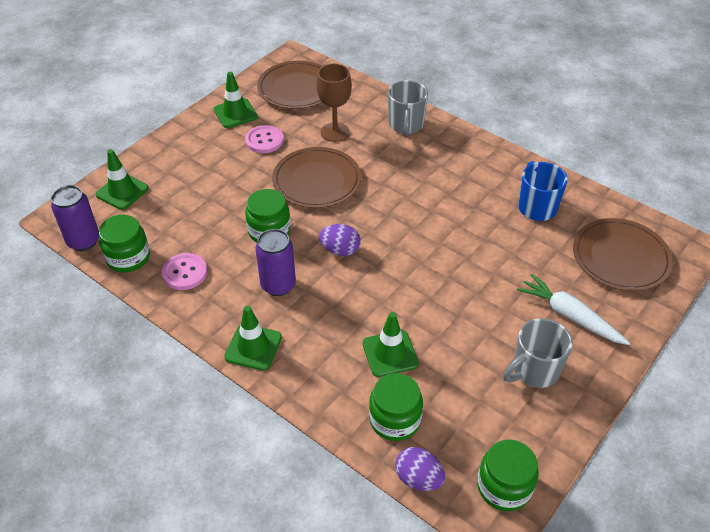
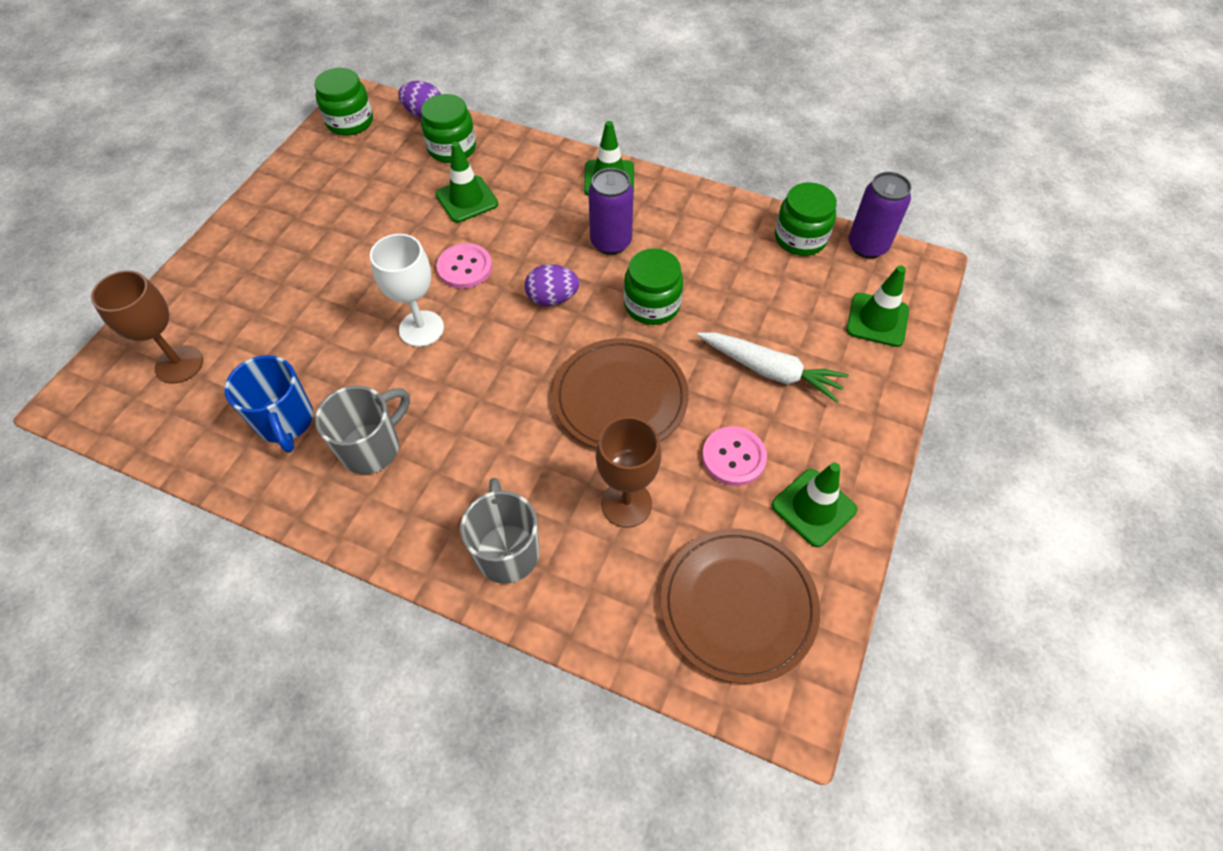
camera: 165 degrees right, 10 degrees up
(185, 273) = (724, 235): pink button -> pink button (465, 268)
(442, 248) = (421, 328): none -> white goblet
(534, 371) = (313, 212): grey mug -> grey mug (372, 447)
(569, 316) = (265, 275): white carrot -> white carrot (770, 371)
(620, 257) = (179, 364): brown plate -> brown goblet

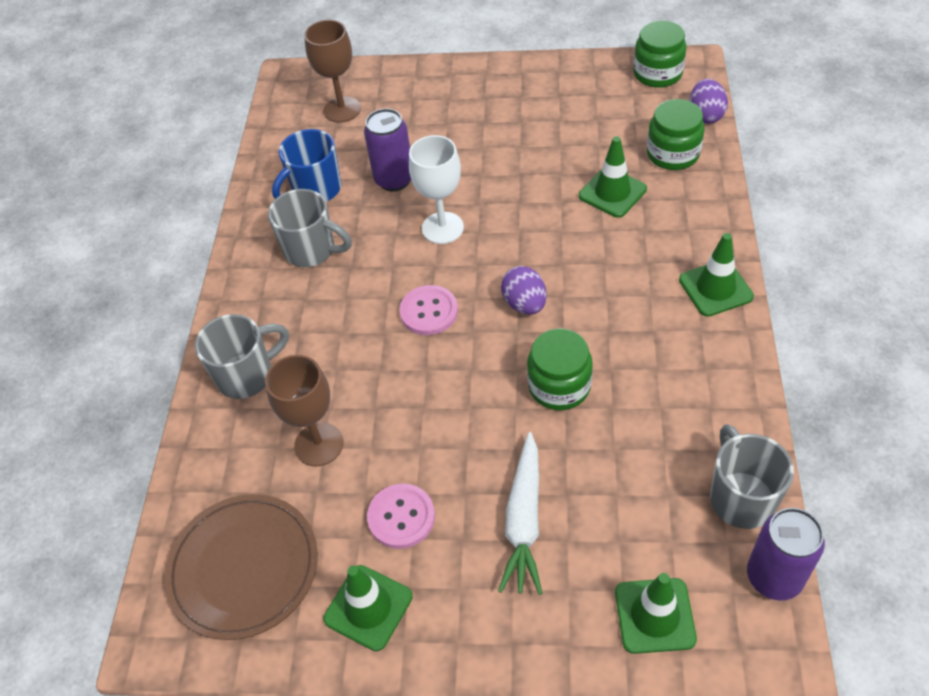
camera: 75 degrees right, 5 degrees down
(465, 268) = (527, 227): pink button -> pink button (429, 311)
(611, 242) = (624, 322): purple can -> purple can (394, 180)
(620, 397) = (432, 399): brown plate -> none
(800, 238) = (741, 498): green jar -> grey mug

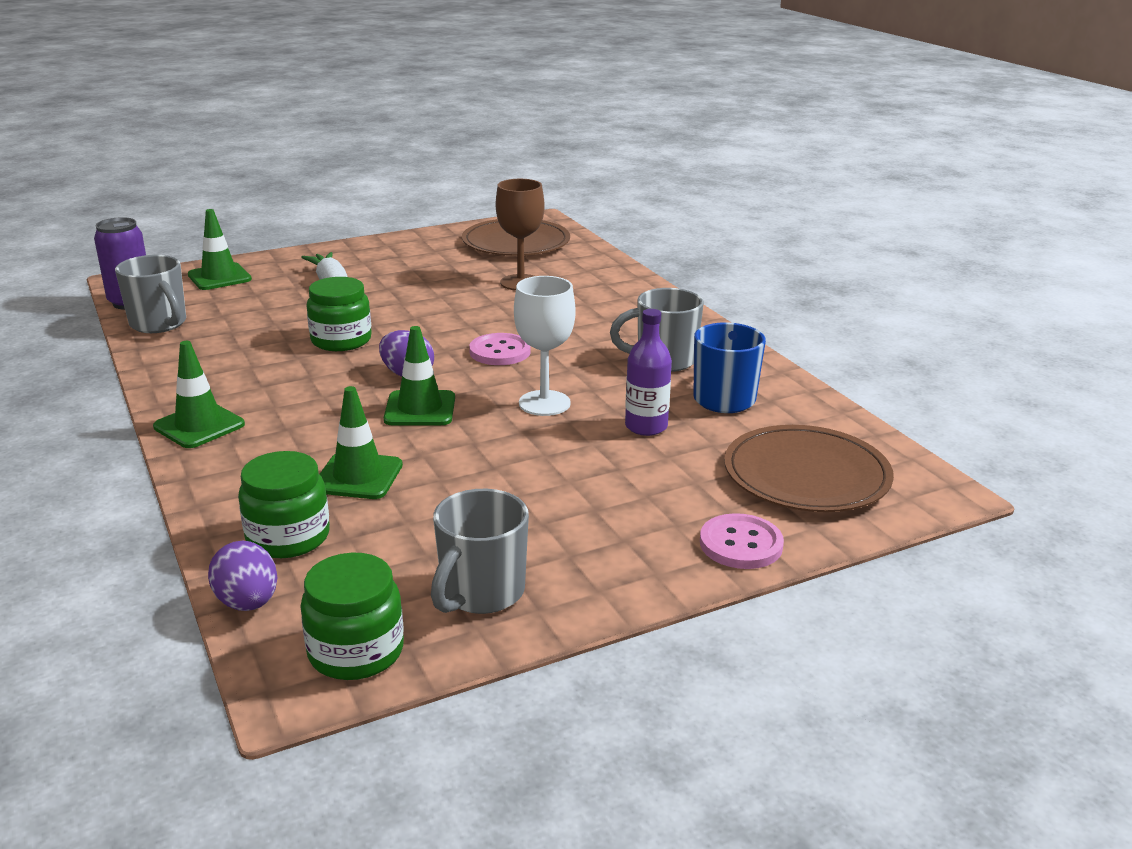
camera: 145 degrees right, 25 degrees down
(247, 376) = (619, 295): grey mug -> grey mug (481, 593)
(342, 109) = (806, 475): brown goblet -> brown plate
(368, 607) = (419, 247): green traffic cone -> green traffic cone (420, 409)
(394, 180) = (646, 426): purple can -> purple bottle
(401, 517) = (426, 273): pink button -> pink button (741, 544)

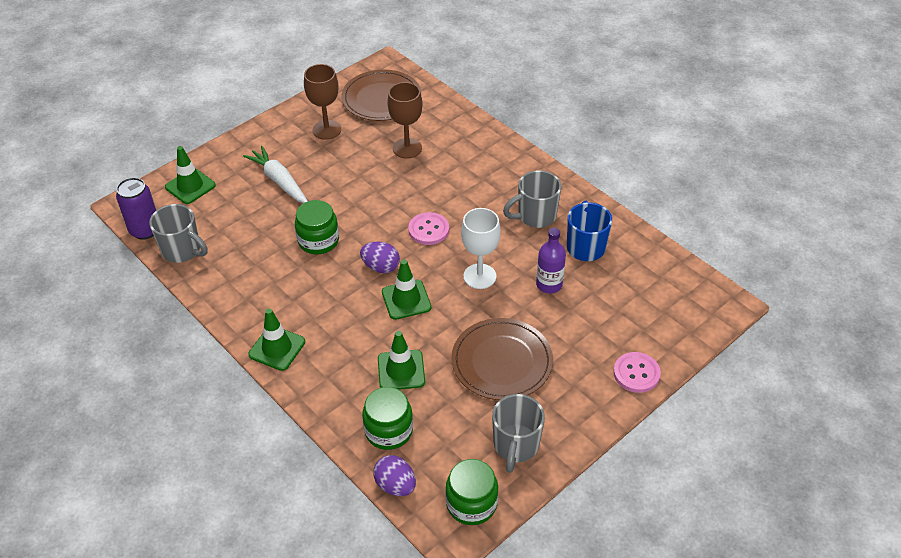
camera: 15 degrees left, 20 degrees up
(427, 257) = (327, 130): none -> brown goblet
(806, 475) = (653, 307): brown plate -> brown plate (502, 361)

